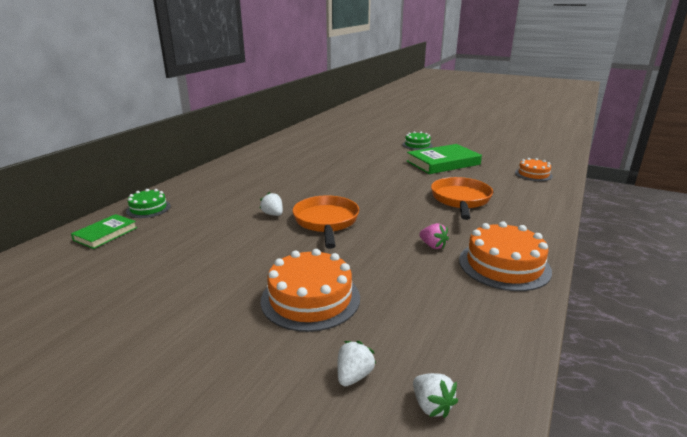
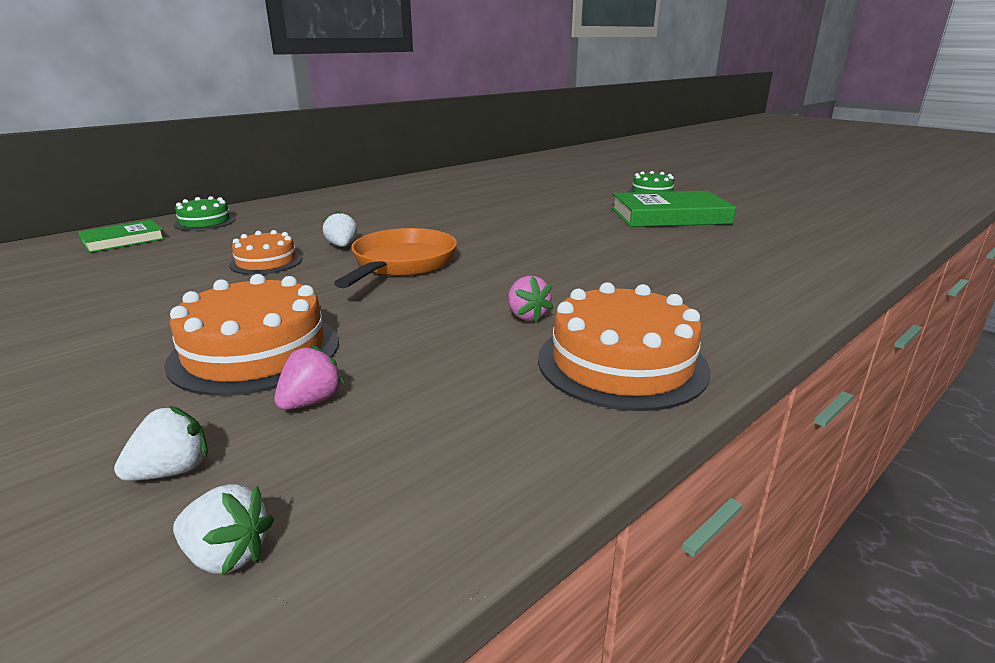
camera: 20 degrees right, 0 degrees up
(378, 321) = (311, 402): none -> pink strawberry
(431, 406) = (227, 555): white strawberry -> white strawberry turned 60 degrees counterclockwise
(460, 200) = (645, 264): orange pan -> none
(533, 174) = (820, 246): orange cake -> orange cake (266, 262)

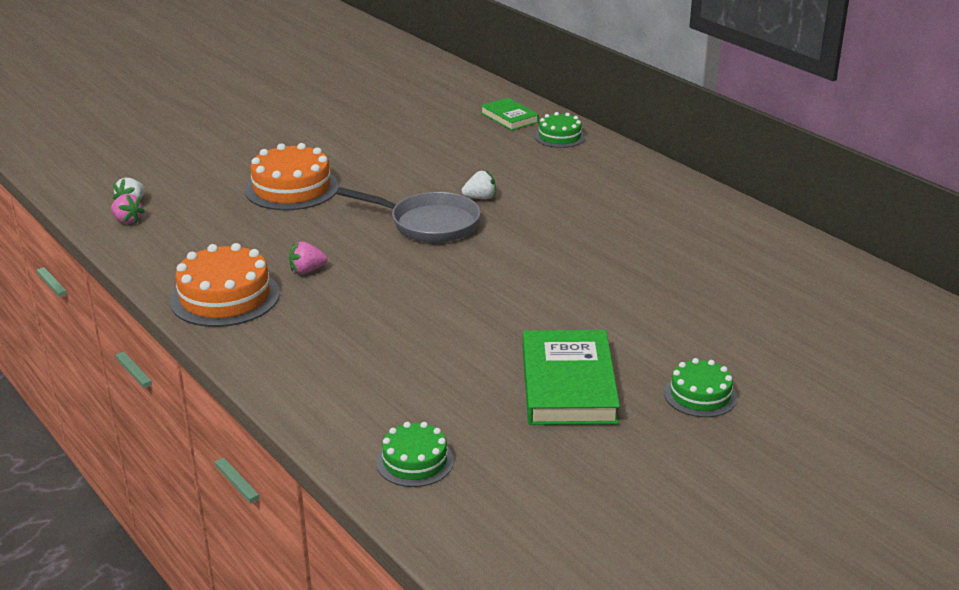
camera: 95 degrees right, 5 degrees up
(172, 471) = (188, 186): white strawberry -> none
(266, 262) = (446, 173): orange cake -> none
(311, 402) = (228, 208): pink strawberry -> pink strawberry (127, 220)
(401, 264) = (428, 224): orange pan -> grey pan
(823, 250) = (415, 461): none -> green cake

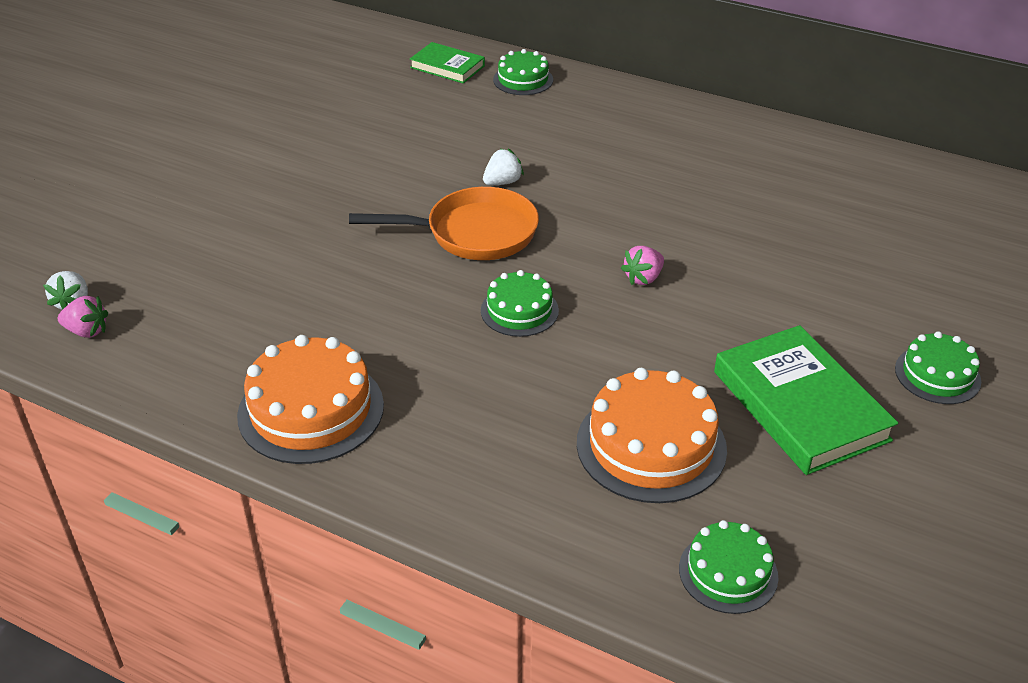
camera: 25 degrees left, 10 degrees up
(292, 188) = (268, 226): orange cake -> orange cake (651, 445)
(307, 270) = (383, 340): pink strawberry -> pink strawberry (643, 278)
(417, 277) = (519, 310): none -> green cake
(428, 224) = (473, 233): grey pan -> orange pan

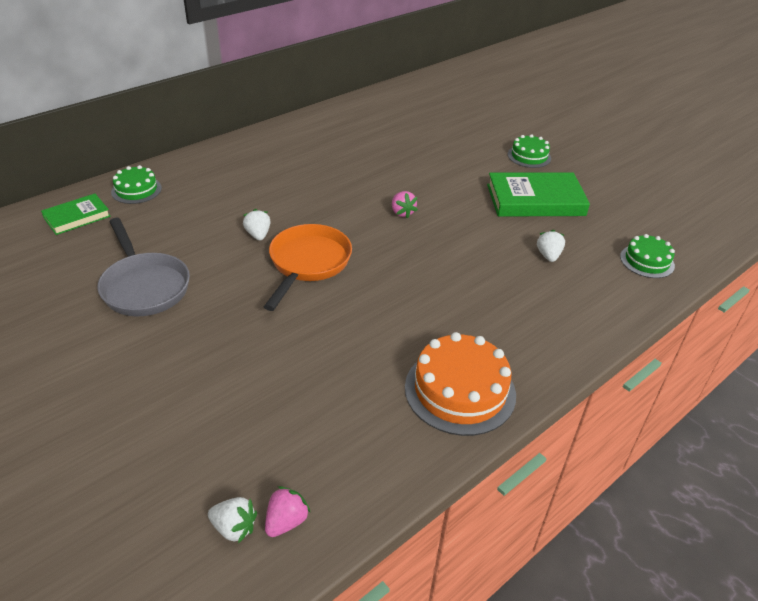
camera: 70 degrees left, 0 degrees up
(363, 144) = (144, 286): none -> grey pan
(519, 310) = (405, 267): green cake -> none
(651, 445) = (548, 256): orange cake -> white strawberry

